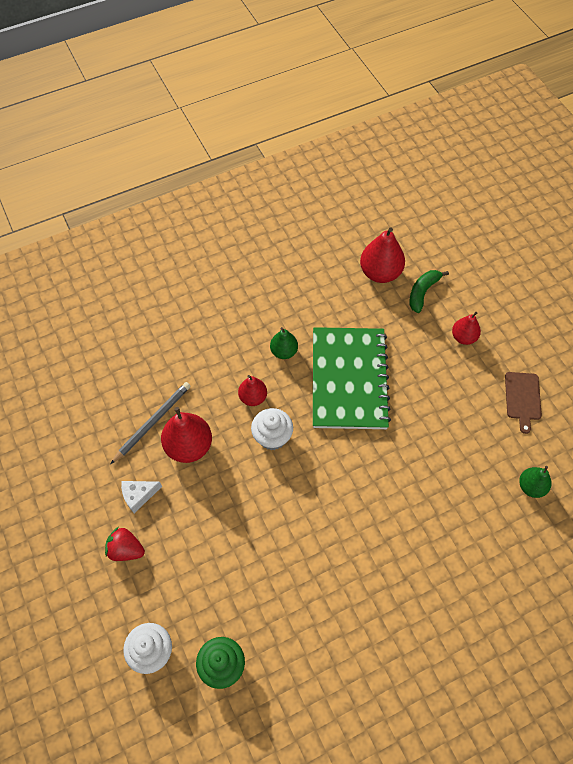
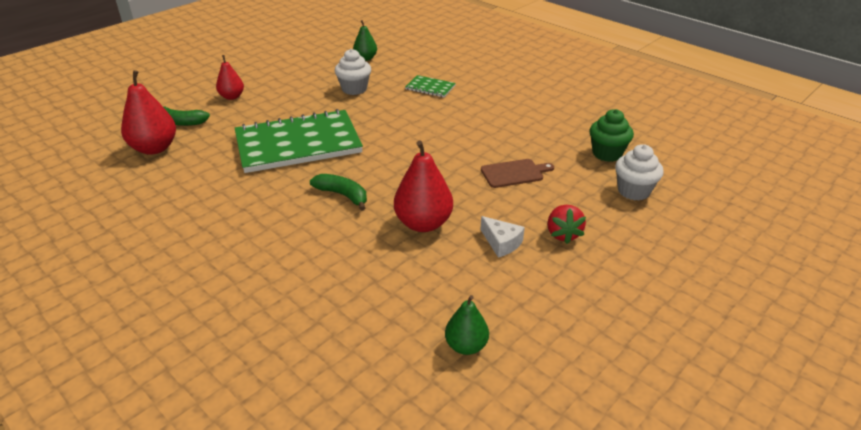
camera: 110 degrees left, 25 degrees down
(152, 422) = (408, 259): grey pencil -> none
(253, 397) = (343, 195): red pear -> green banana
(272, 437) = (384, 173): white cupcake -> white cupcake (354, 89)
(284, 351) = (276, 188): green pear -> green pear (466, 346)
(430, 536) = (430, 88): none -> green notebook
(523, 398) = (288, 68): brown cutting board -> brown cutting board (514, 173)

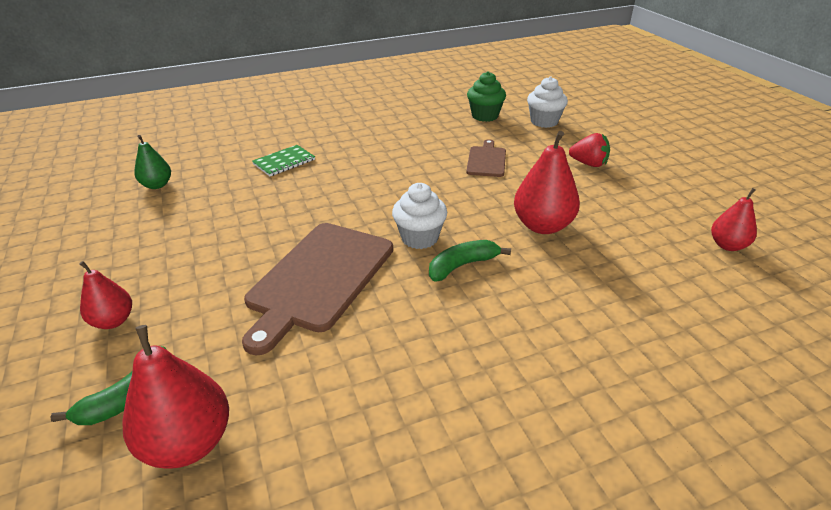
camera: 65 degrees left, 0 degrees up
(298, 144) = (319, 278): green notebook -> brown cutting board
(354, 89) = (227, 209): white cupcake -> white cupcake (419, 238)
(466, 346) = (727, 245): green pear -> red pear
(501, 243) = (590, 193): white cheese -> none

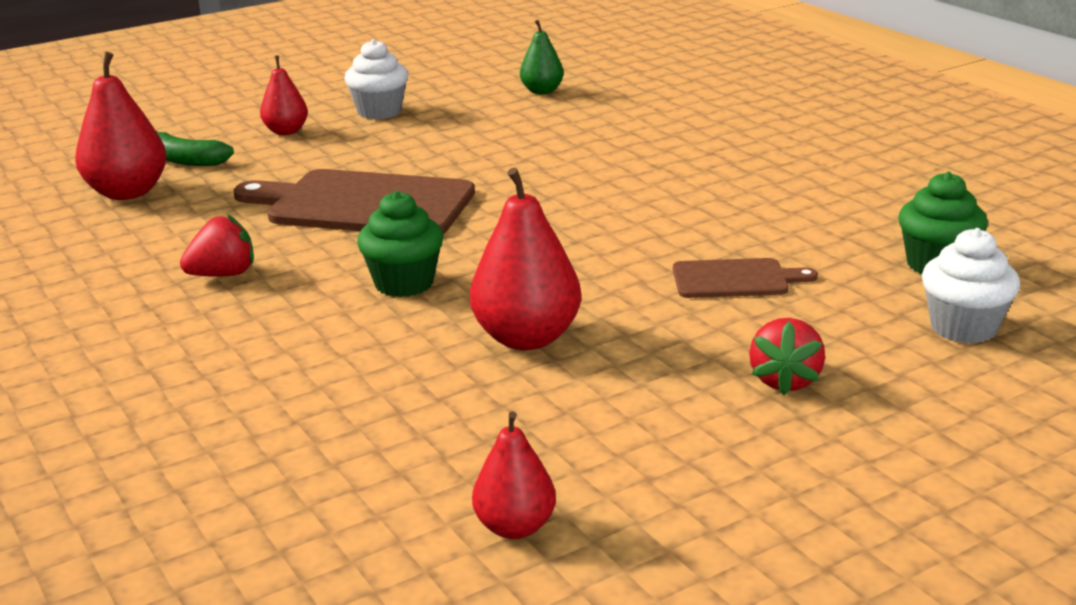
camera: 80 degrees right, 10 degrees down
(284, 162) = (638, 141): green notebook -> none
(419, 238) = (466, 250): white cupcake -> white cupcake (379, 112)
(420, 358) = (223, 275): none -> red strawberry
(462, 266) = (404, 283): green banana -> green cupcake

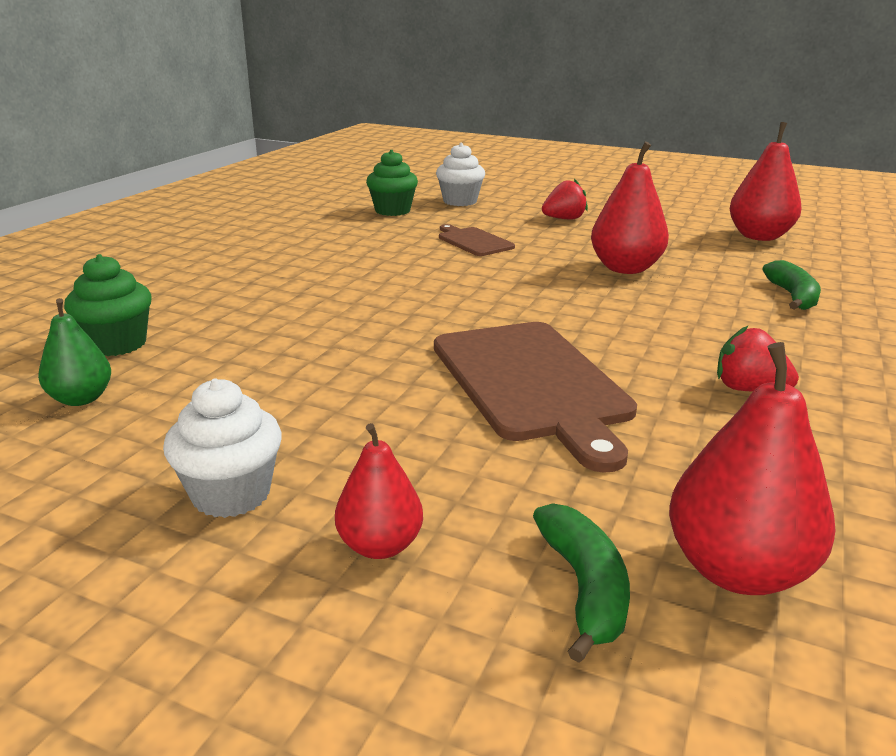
camera: 125 degrees left, 0 degrees up
(308, 404) = (792, 296): none -> green banana
(404, 283) = (630, 317): green cupcake -> green cupcake (117, 344)
(515, 527) = (759, 236): red pear -> red pear, size x1.67

